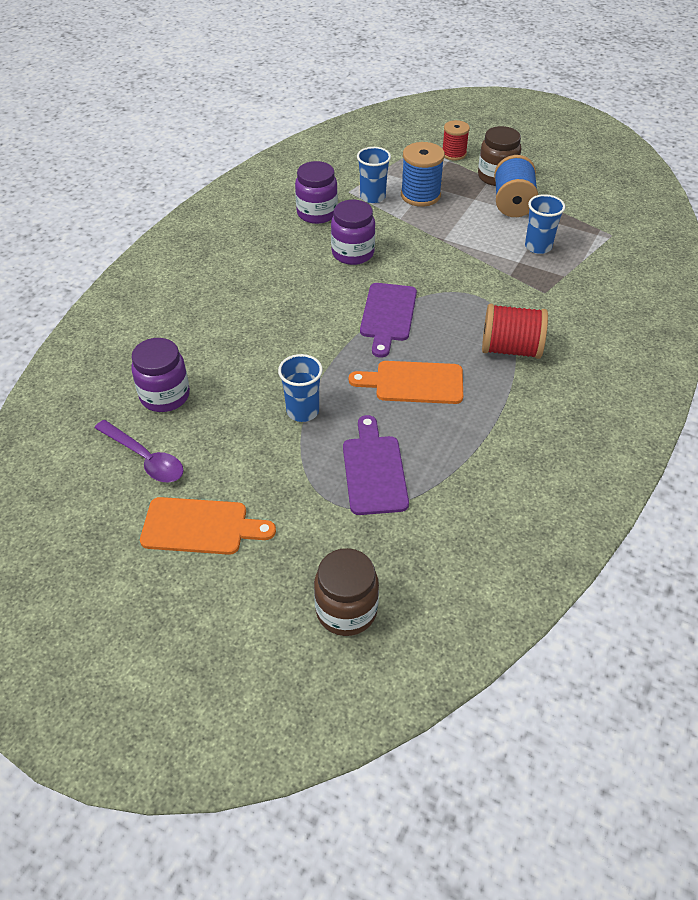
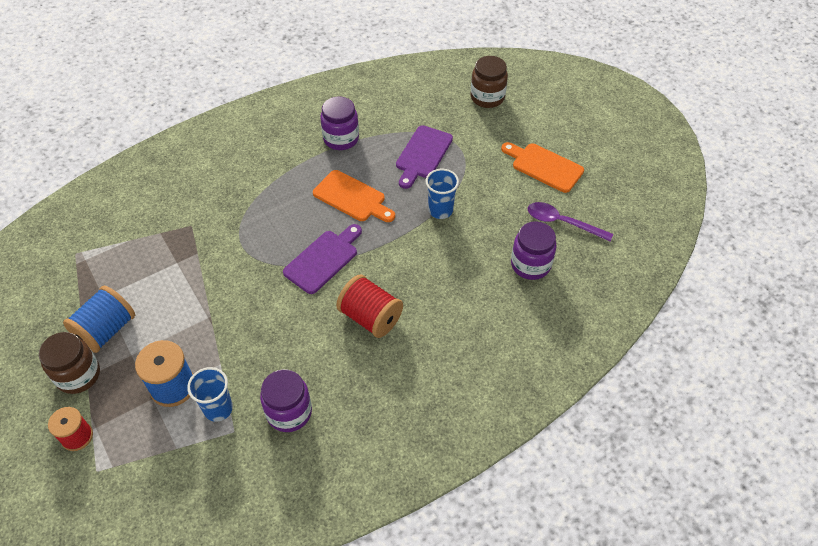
camera: 150 degrees left, 5 degrees up
(145, 458) = (562, 222): purple spoon -> purple spoon turned 45 degrees counterclockwise
(353, 253) = (298, 339): purple jar -> purple jar (341, 139)
(510, 349) = (265, 192): red spool -> red spool (370, 317)
(538, 246) = (144, 270): blue cup -> none

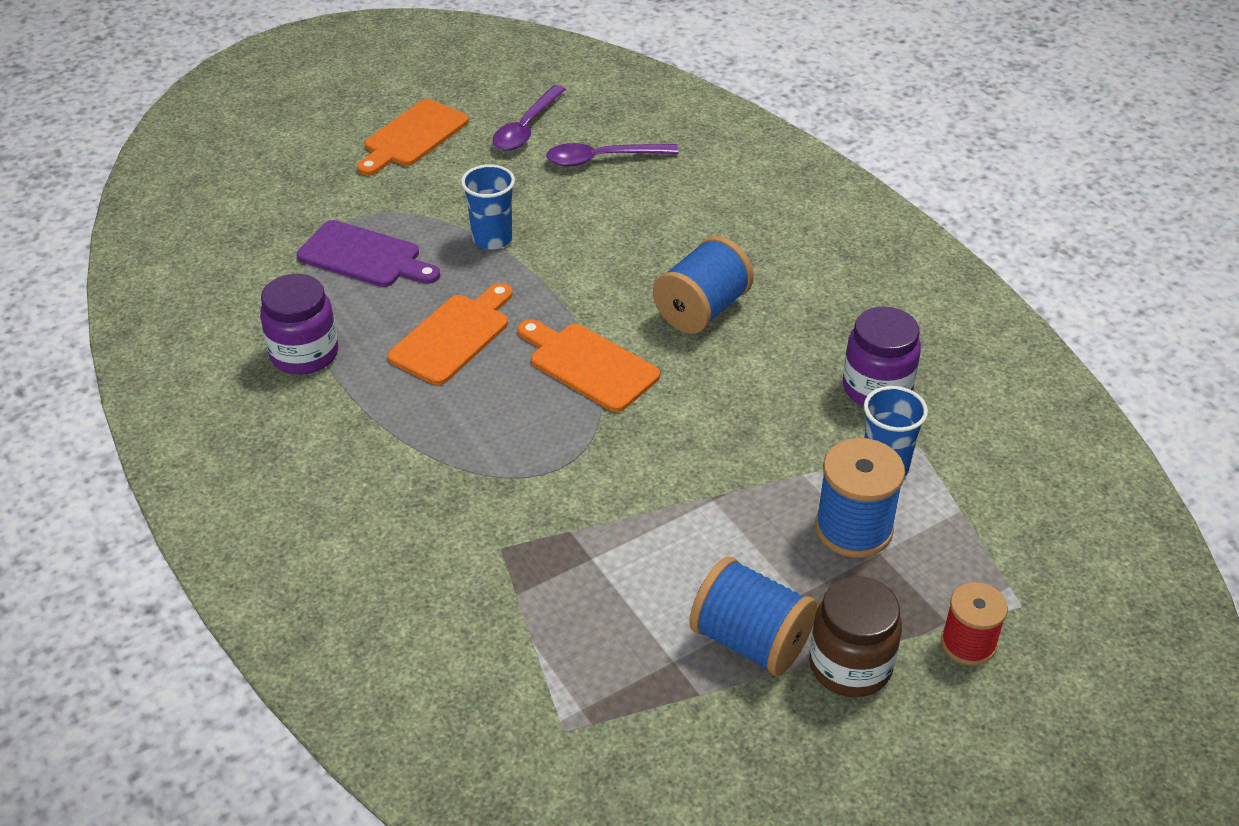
camera: 90 degrees left, 10 degrees down
(323, 259) = (589, 365): purple cutting board -> orange cutting board
(370, 317) = (702, 310): red spool -> blue spool
(487, 97) = (241, 184): brown jar -> none
(530, 264) = (602, 159): purple jar -> purple spoon

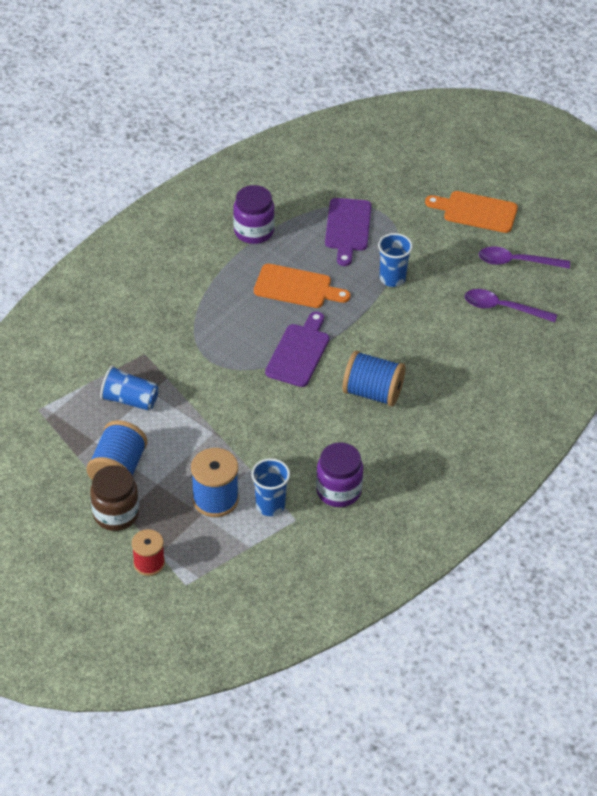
camera: 70 degrees right, 5 degrees up
(589, 365) = (299, 352): orange cutting board -> purple cutting board
(598, 590) = (130, 400): none -> blue cup
(602, 159) = (503, 308): purple spoon -> purple spoon turned 45 degrees counterclockwise

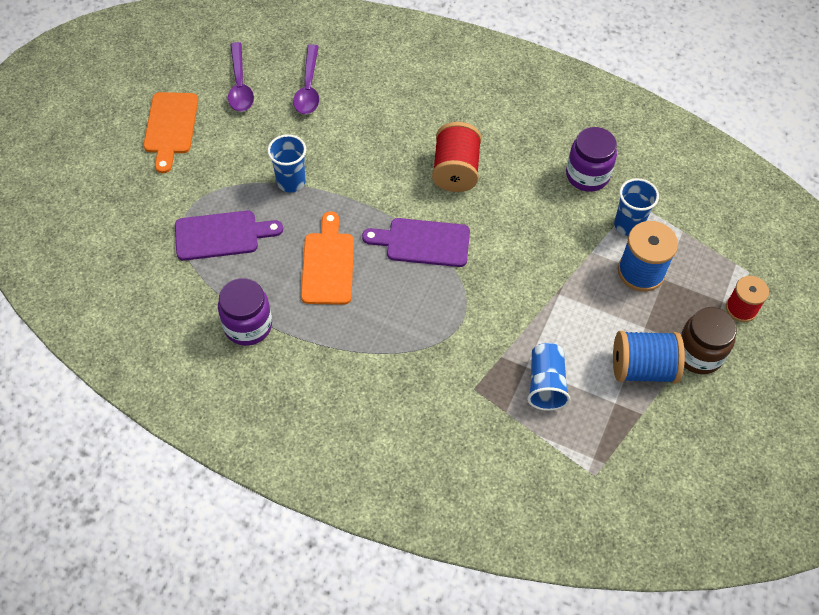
camera: 105 degrees left, 10 degrees up
(372, 392) = (455, 171): blue spool -> red spool

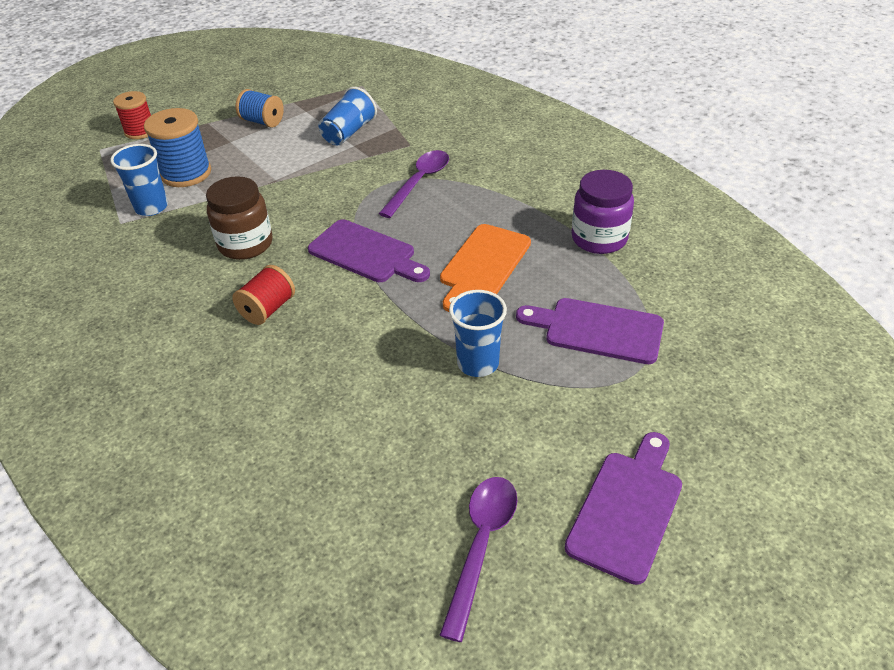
camera: 150 degrees left, 15 degrees down
(170, 127) = (627, 509): orange cutting board -> purple cutting board
(308, 87) = (372, 496): purple spoon -> purple spoon (419, 182)
(455, 171) = (267, 309): red spool -> red spool, size x0.66
(587, 175) = (134, 259): purple jar -> none
(642, 368) = (262, 121): blue spool -> blue spool, size x0.66
(698, 354) = (210, 118): brown jar -> brown jar (245, 244)

